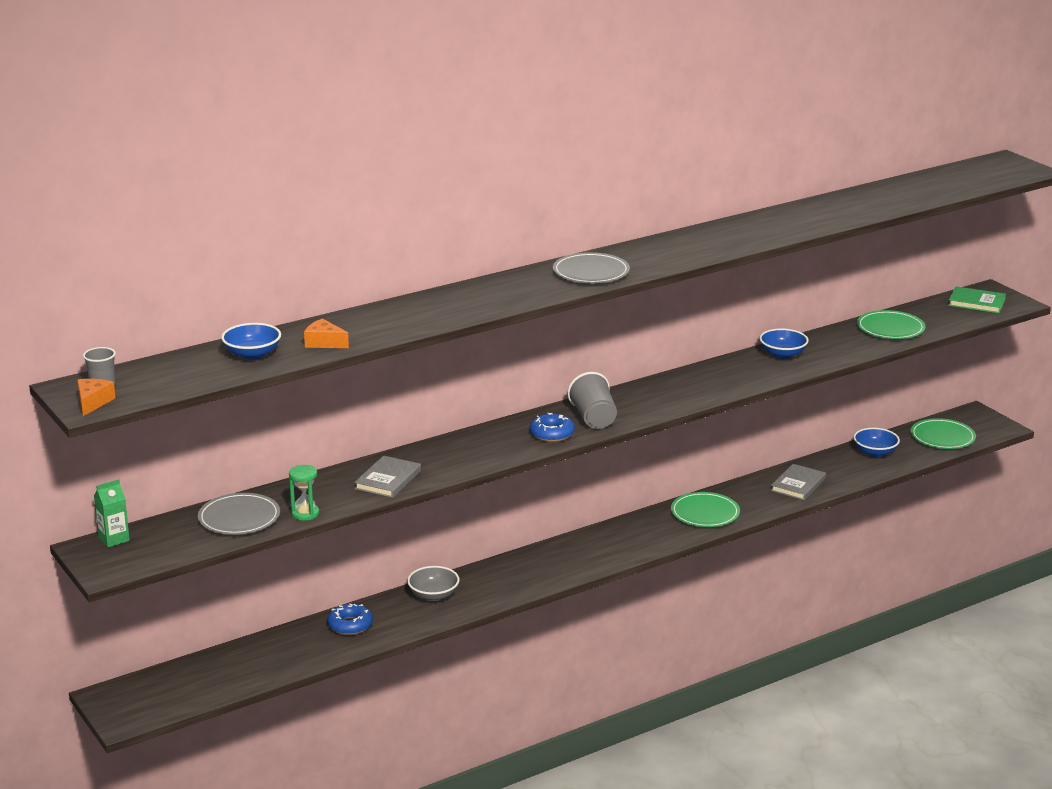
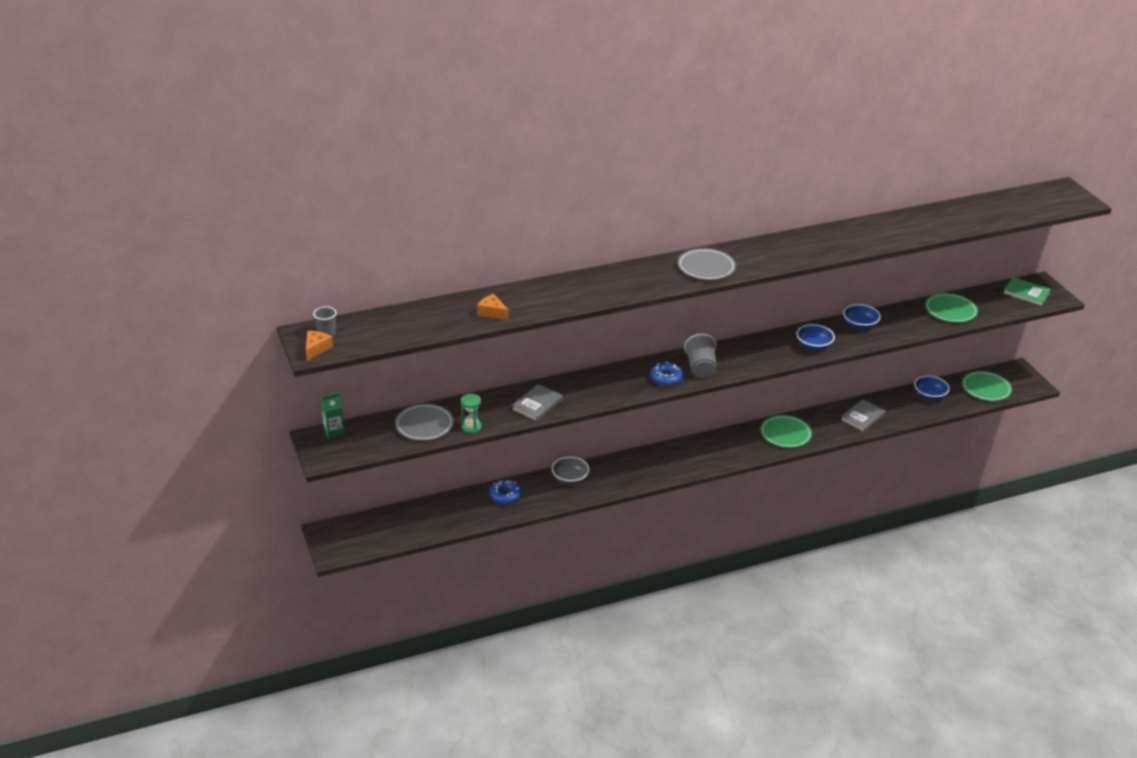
camera: 10 degrees right, 10 degrees up
(252, 354) = (438, 317): blue bowl -> blue bowl (813, 346)

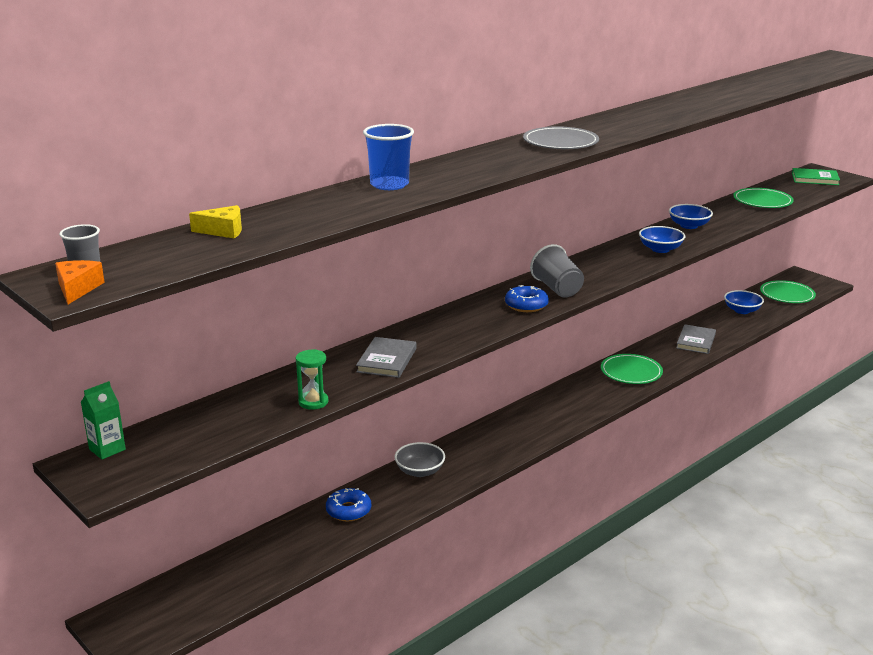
camera: 20 degrees left, 10 degrees down
(420, 315) = (223, 231): none -> yellow cheese
(424, 425) = (243, 413): grey plate -> none
(492, 312) = (328, 213): orange cheese -> none
(550, 291) = (389, 185): none -> blue cup

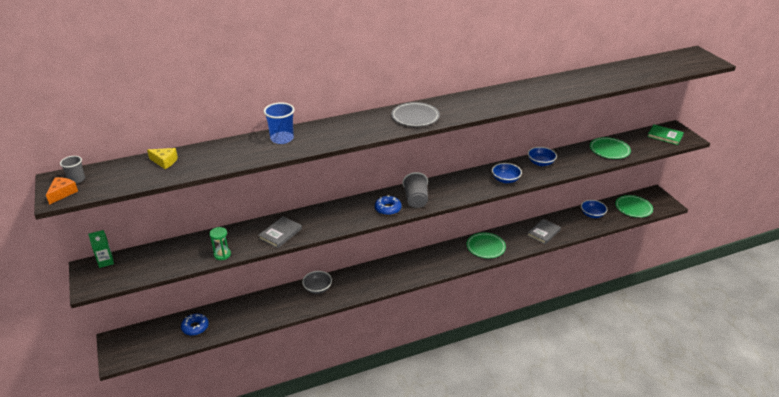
camera: 20 degrees right, 10 degrees up
(348, 510) = (265, 305): blue donut -> blue donut (195, 327)

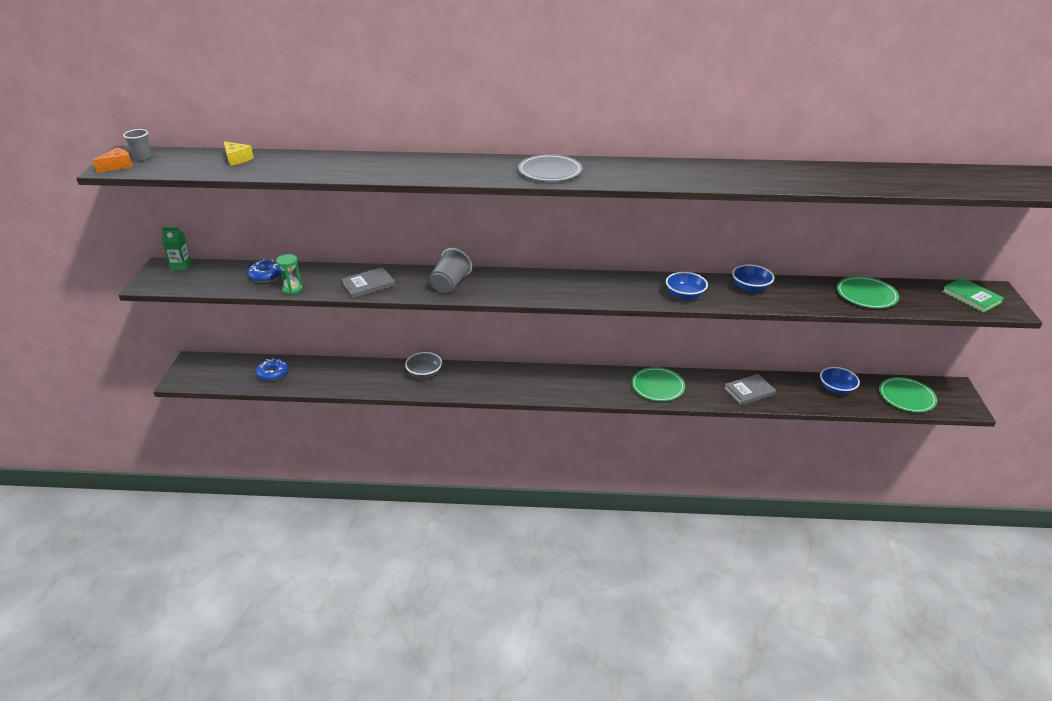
camera: 25 degrees right, 0 degrees up
(282, 138) = (375, 162): blue cup -> none
(388, 209) = (508, 290): blue donut -> blue donut (266, 276)
(416, 200) = (550, 289): grey cup -> grey cup (450, 284)

